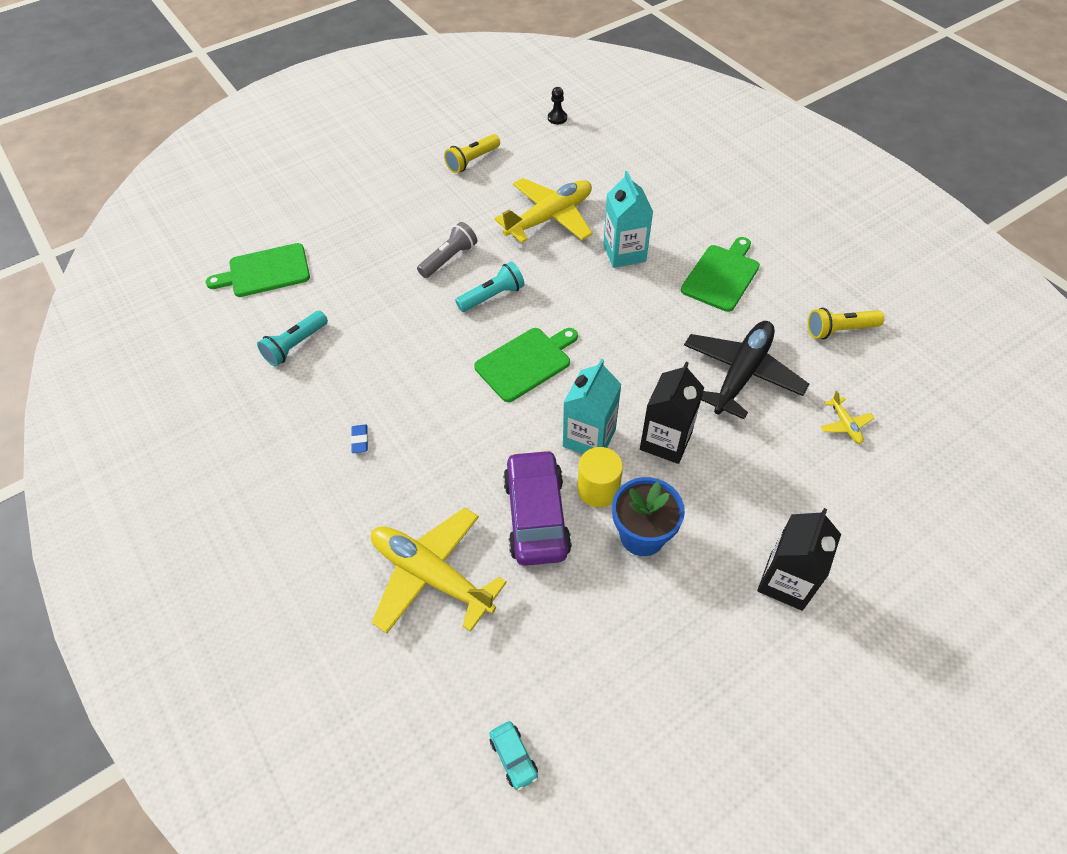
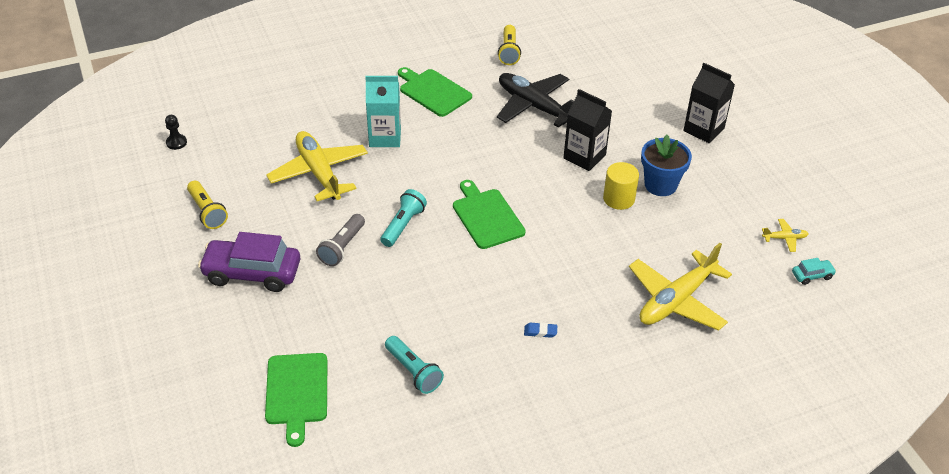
camera: 80 degrees left, 10 degrees down
(449, 259) = (342, 247): grey flashlight -> grey flashlight turned 120 degrees counterclockwise
(492, 296) = (403, 225): turquoise flashlight -> turquoise flashlight turned 45 degrees clockwise
(536, 515) = (635, 235): purple car -> purple car (252, 273)
(589, 438) = (572, 195): turquoise carton -> none
(845, 425) = (591, 73): yellow plane -> yellow plane (784, 238)

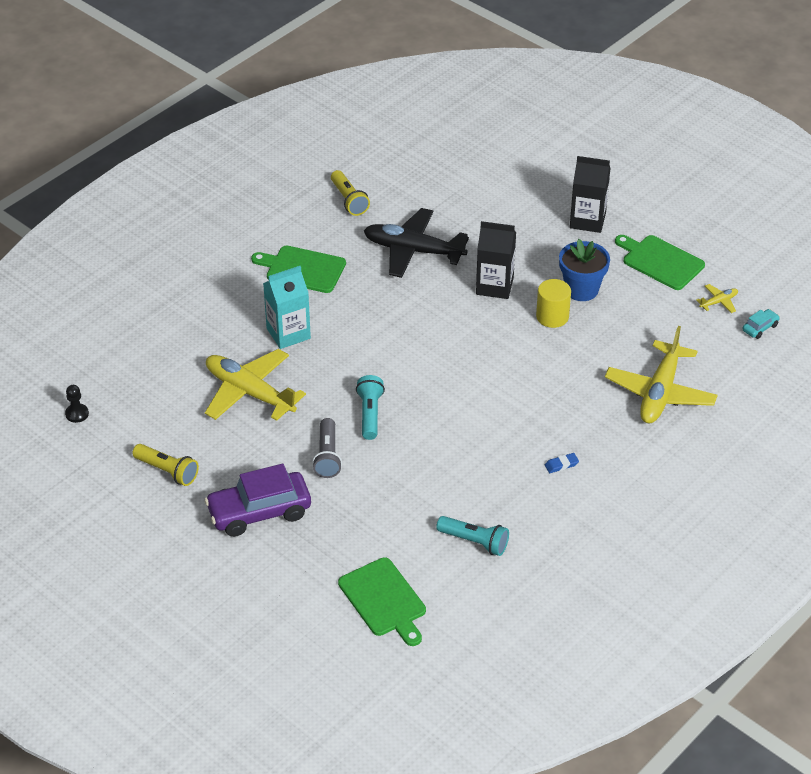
camera: 25 degrees left, 0 degrees up
(486, 216) = (442, 377): green cutting board -> green cutting board (660, 261)

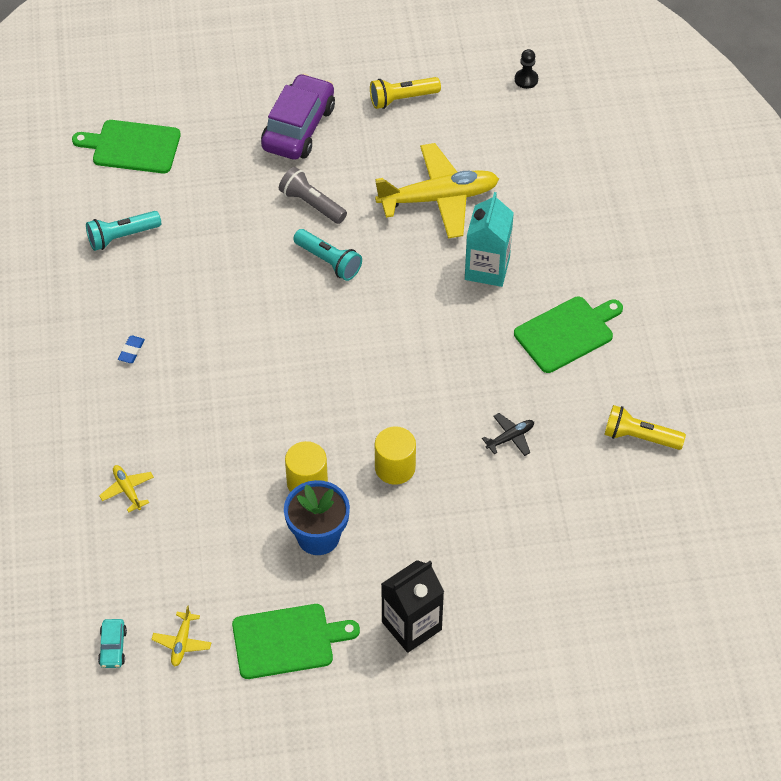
camera: 130 degrees right, 10 degrees up
(413, 251) = (510, 437): black plane -> black plane, size x0.42
(494, 286) = (395, 467): black carton -> yellow cylinder
(660, 393) = (127, 490): yellow plane -> yellow plane, size x0.42

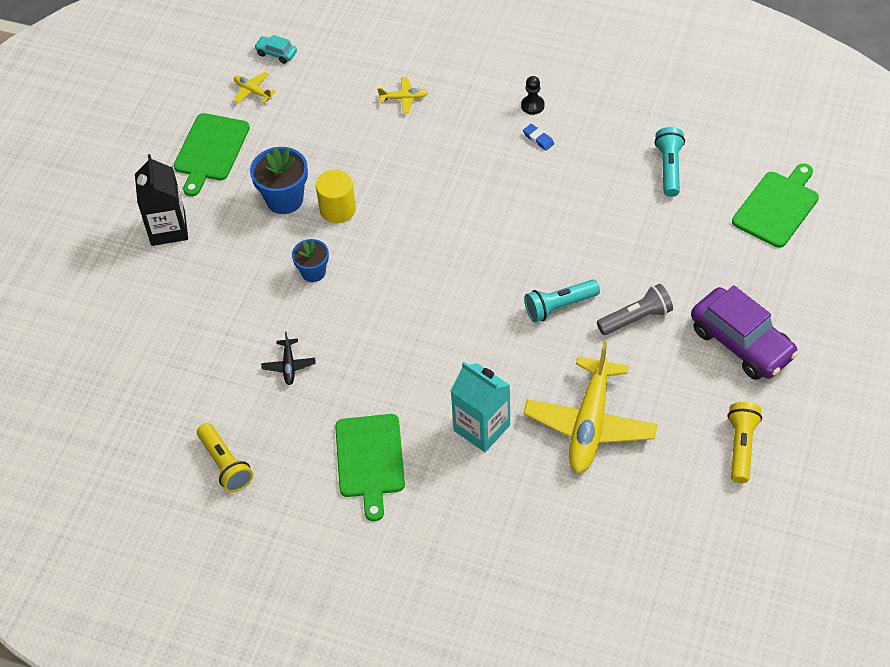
camera: 120 degrees right, 0 degrees up
(395, 467) = (313, 272): yellow cylinder -> blue flower pot
(526, 79) = (717, 576): black pawn -> black pawn (532, 105)
(639, 437) = (225, 465): yellow flashlight -> yellow flashlight turned 105 degrees clockwise

